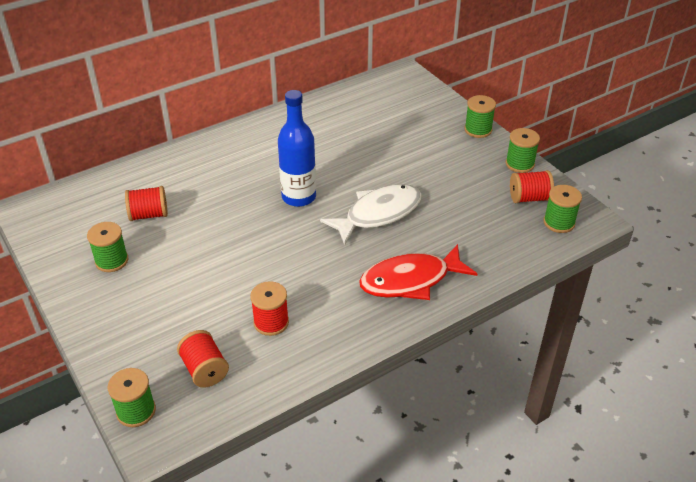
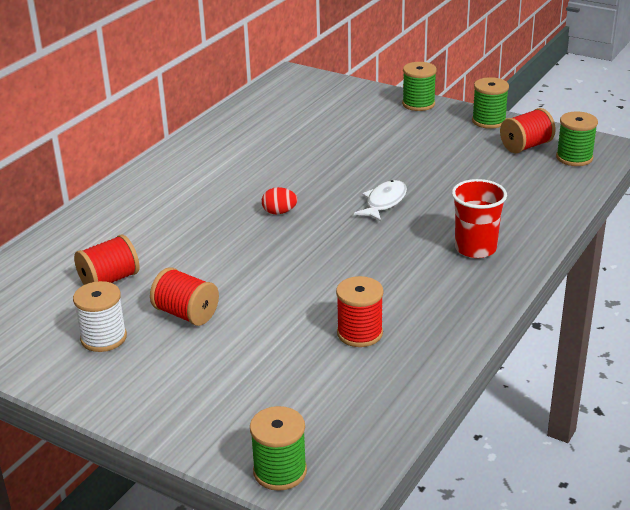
camera: 25 degrees left, 10 degrees down
(111, 261) = (103, 338): green spool -> white spool
(204, 370) = (325, 402): red spool -> red spool (186, 314)
(299, 197) = (279, 212): blue bottle -> red egg
(378, 214) = (384, 202): white fish -> white fish, size x0.56
(410, 280) = (475, 248): red fish -> red cup

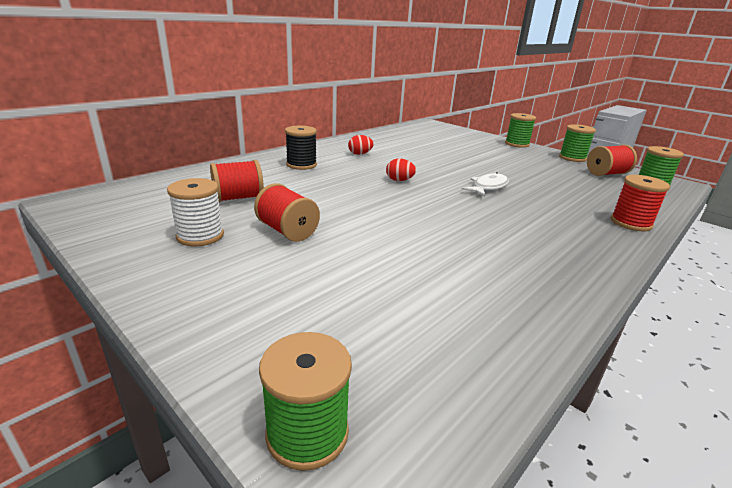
camera: 10 degrees right, 5 degrees down
(152, 208) = (301, 165): none -> black spool
(216, 171) = (360, 154): none -> red egg
(359, 333) = (454, 277): red spool -> red spool (631, 223)
(475, 248) = (575, 228): red cup -> none

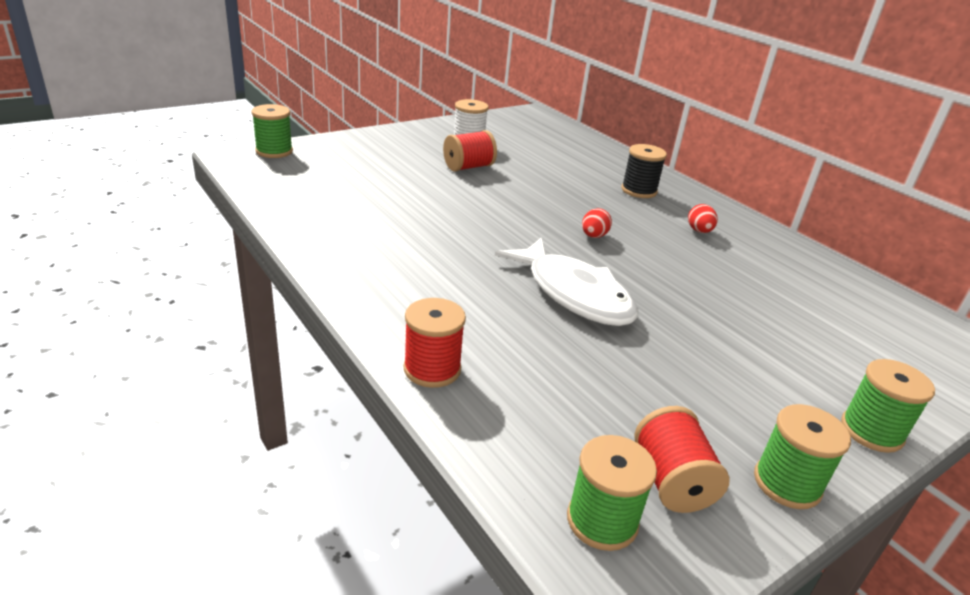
camera: 100 degrees right, 5 degrees up
(238, 198) = (538, 157): red spool -> none
(488, 187) = (574, 294): white fish -> white fish, size x1.77

